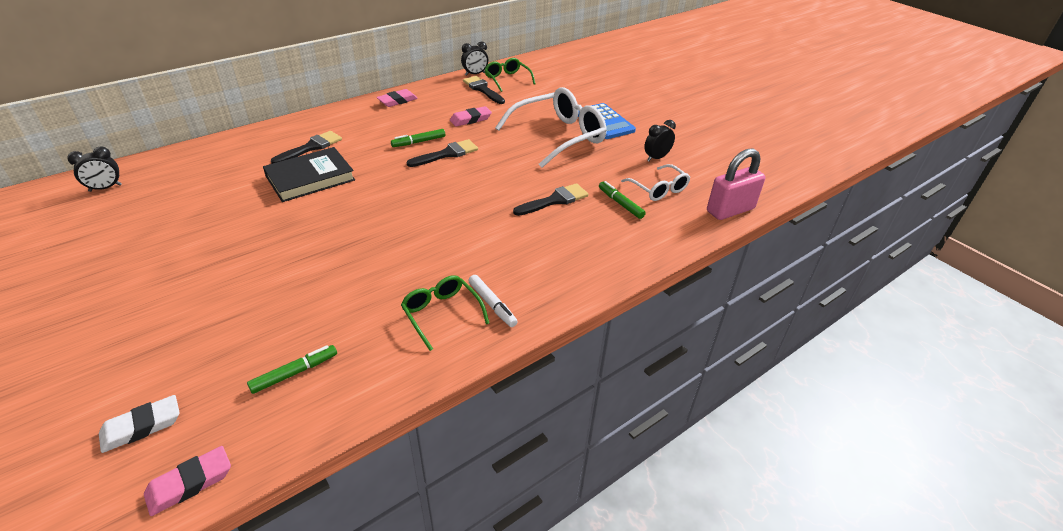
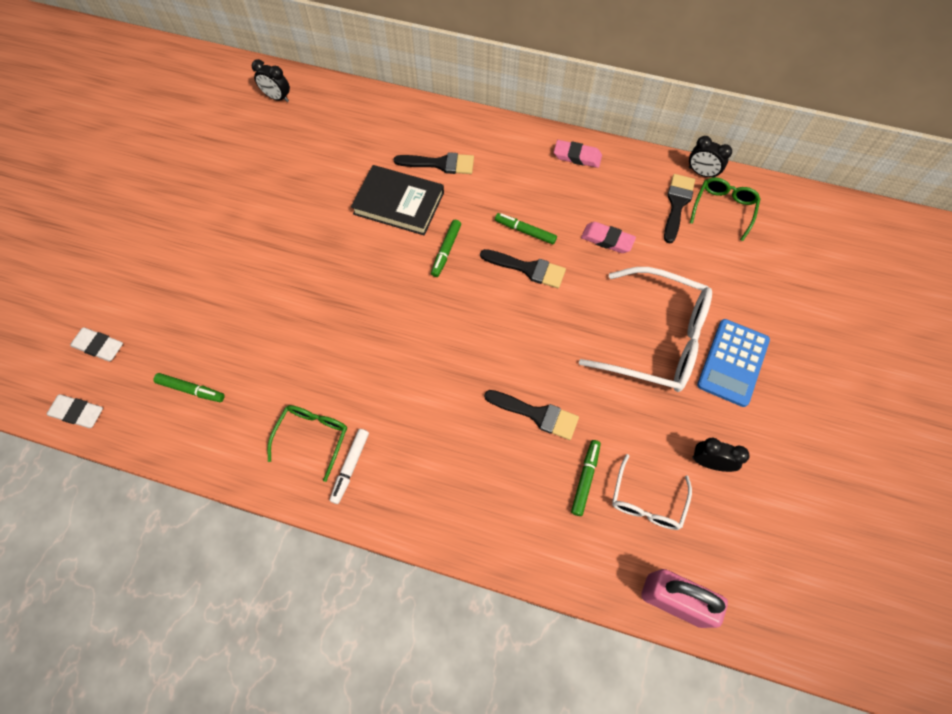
camera: 55 degrees right, 25 degrees up
(190, 483) = (77, 412): pink eraser -> white eraser
(382, 177) = (446, 250): none -> green marker

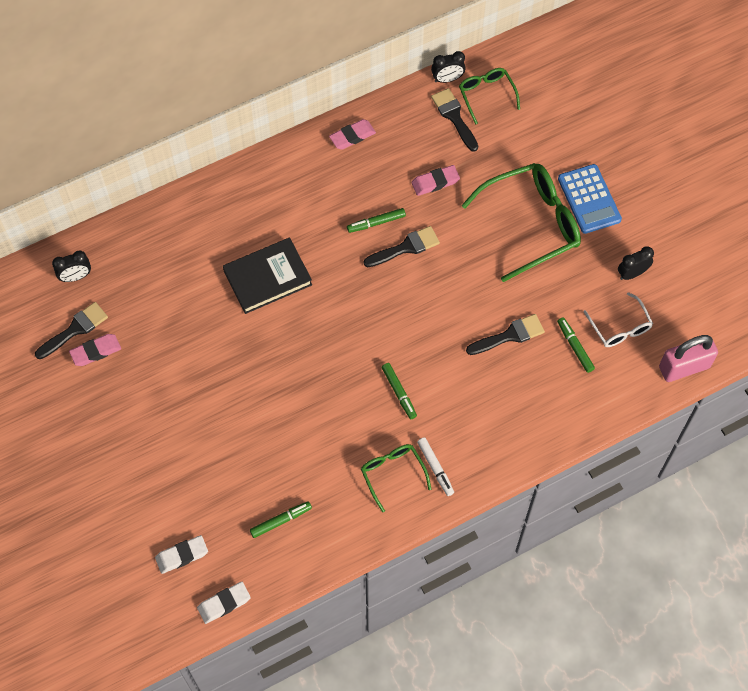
camera: 45 degrees left, 0 degrees up
(228, 154) = (96, 351): none -> pink eraser
(440, 164) = (263, 223): black brush -> black brush (75, 329)
(446, 250) = (339, 282): green marker -> green marker (399, 392)
(655, 339) = (530, 224): white glasses -> green glasses

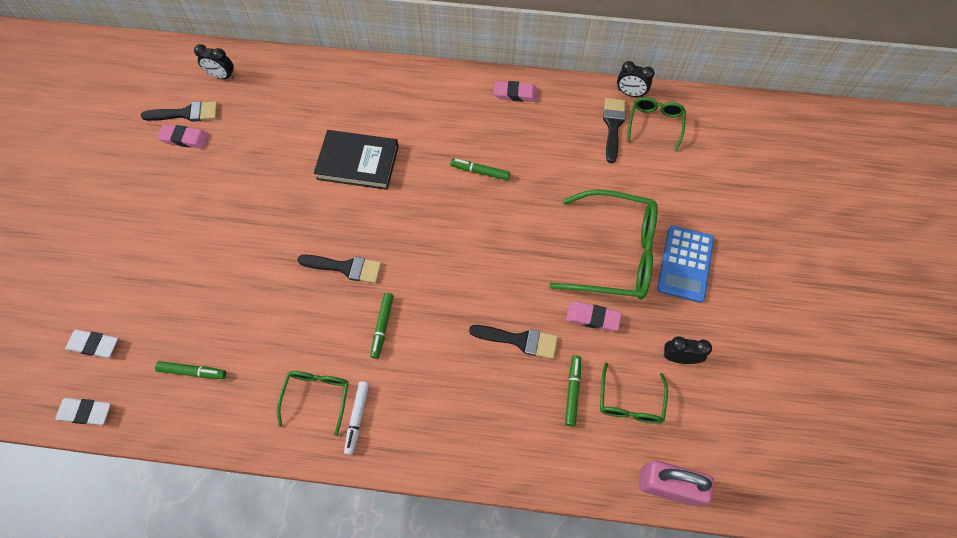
camera: 35 degrees right, 0 degrees up
(406, 247) = (488, 206): black brush -> black brush (345, 267)
(435, 182) = (556, 168): pink eraser -> pink eraser (592, 318)
(619, 327) = (630, 401): white glasses -> green glasses

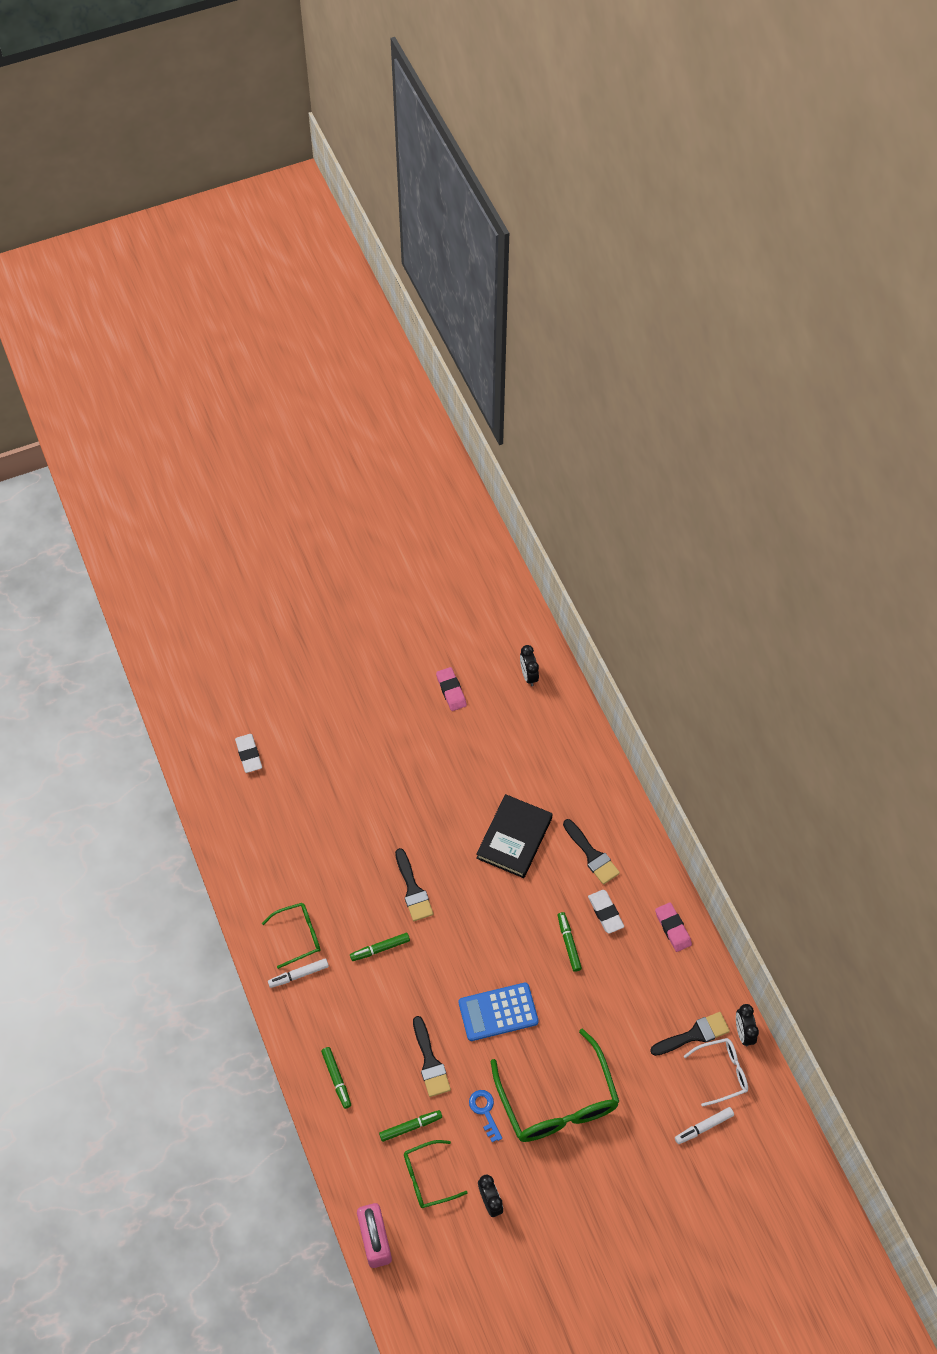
camera: 60 degrees right, 5 degrees down
(86, 412) = (200, 786): white eraser -> white eraser (605, 913)
(186, 113) = (475, 674): black brush -> black brush (592, 855)
(192, 371) = (267, 835): green marker -> green marker (336, 1078)
(358, 162) = (514, 838): black book -> black book turned 45 degrees clockwise
(592, 318) = (485, 1111): pink eraser -> blue key
(655, 124) = (721, 1072): green glasses -> white glasses
(685, 264) = (584, 1167): blue calculator -> blue calculator (498, 1012)
(693, 159) = (704, 1127): none -> white marker

